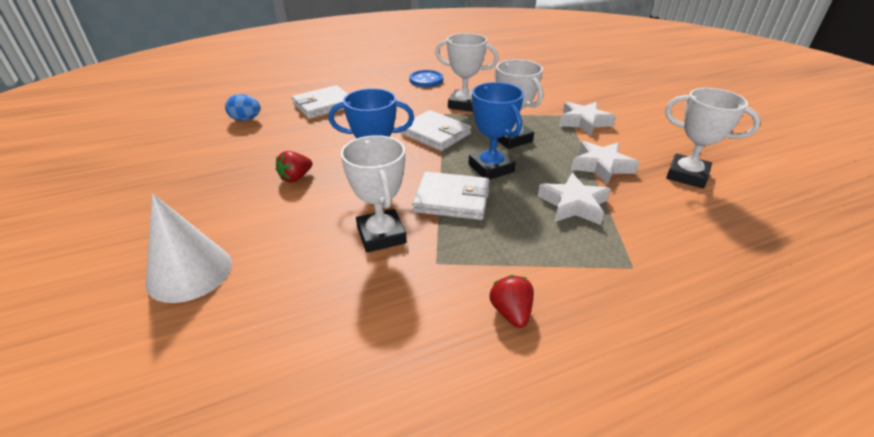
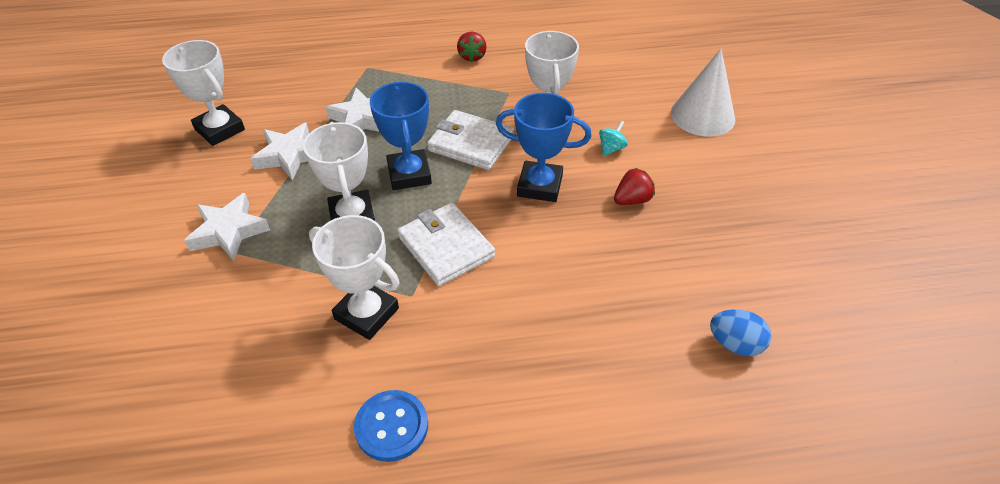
camera: 165 degrees left, 10 degrees up
(310, 216) = (611, 148): none -> turquoise spinning top
(324, 105) = (606, 365): white wallet -> none

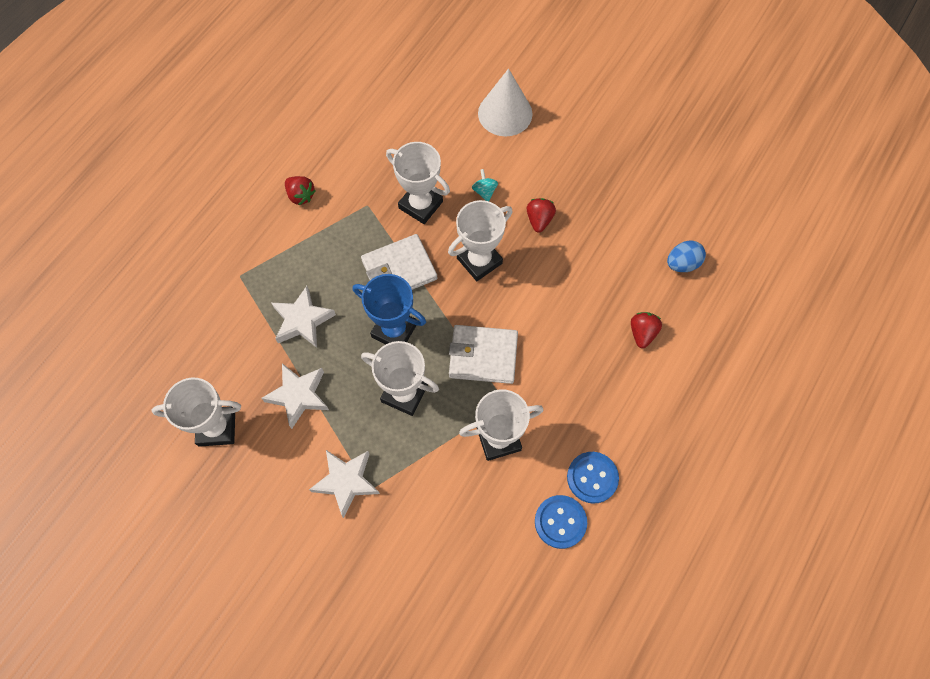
camera: 50 degrees left, 20 degrees up
(312, 430) = (560, 522): none -> blue button
(539, 186) = (479, 261): blue trophy -> white trophy
(611, 361) = (642, 333): none -> red strawberry

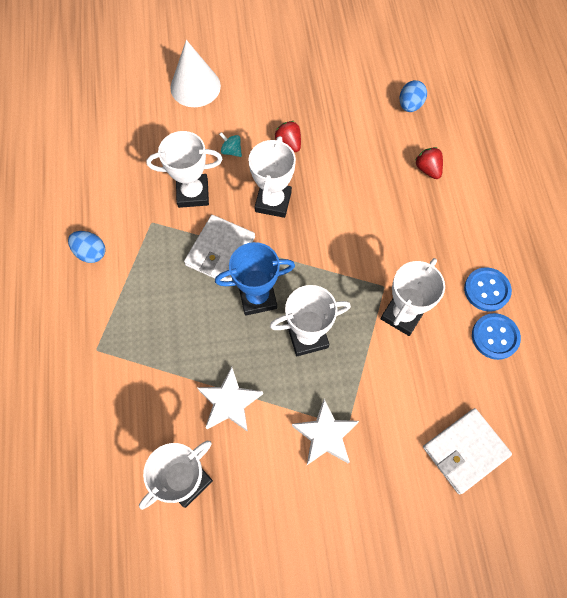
camera: 40 degrees left, 0 degrees up
(301, 196) = (91, 253): red strawberry -> blue egg
(302, 320) = (180, 344): white star -> none
(483, 356) = (338, 266): white wallet -> white wallet (465, 451)

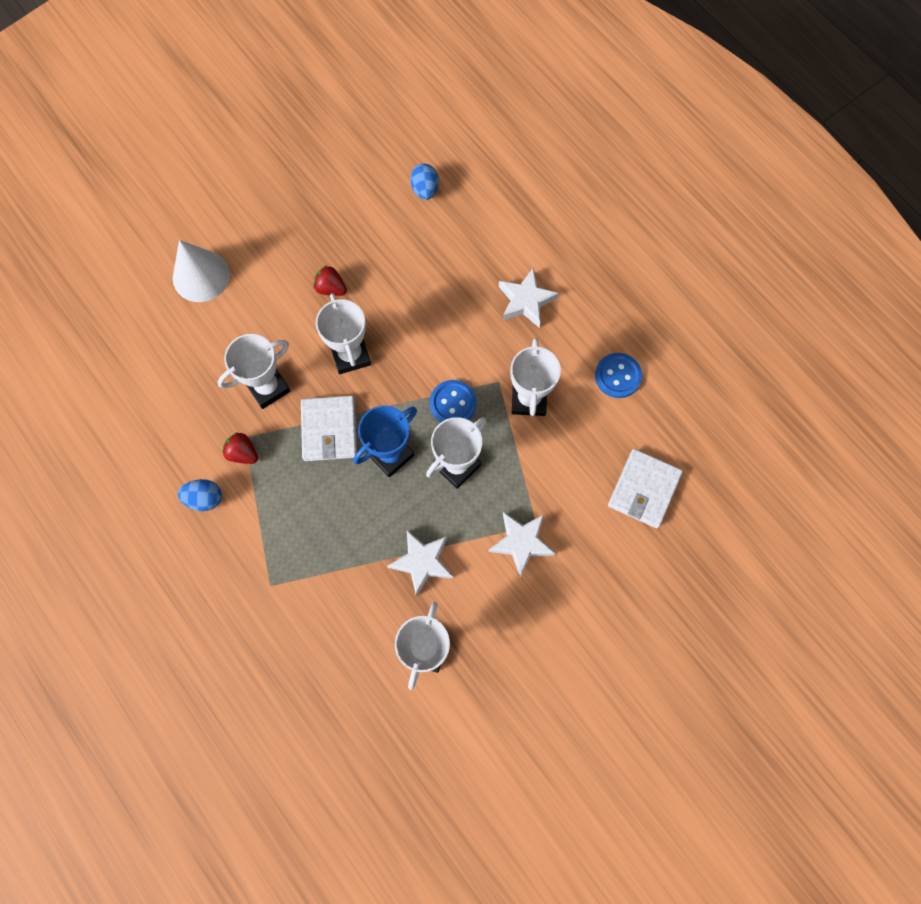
camera: 30 degrees left, 5 degrees up
(231, 151) = (279, 325): turquoise spinning top -> none
(428, 169) = (476, 247): red strawberry -> red strawberry (243, 453)
(446, 232) = (525, 301): none -> white star
(486, 290) = (589, 337): blue button -> blue button (453, 403)

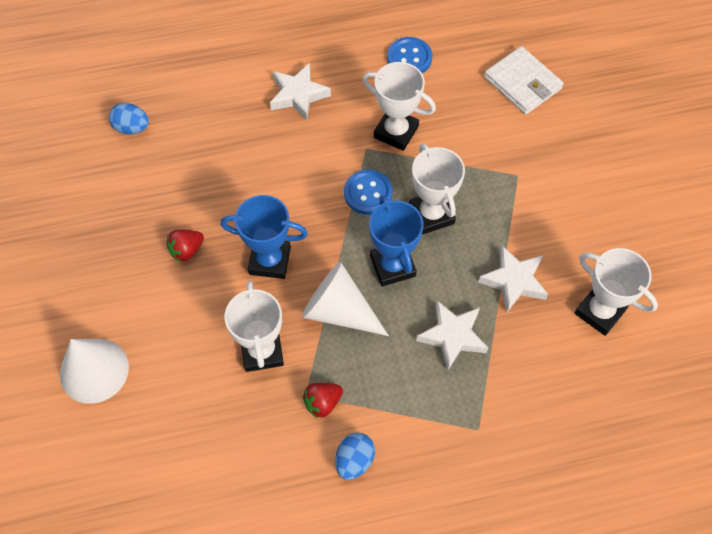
camera: 65 degrees left, 10 degrees down
(329, 430) = (339, 310): white wallet -> white cone
(350, 355) = (270, 260): white trophy -> blue trophy
(521, 543) = (530, 193): white star -> white star (452, 336)

